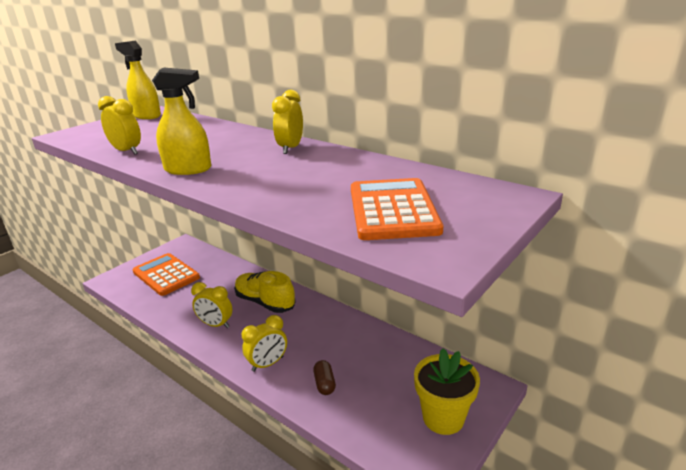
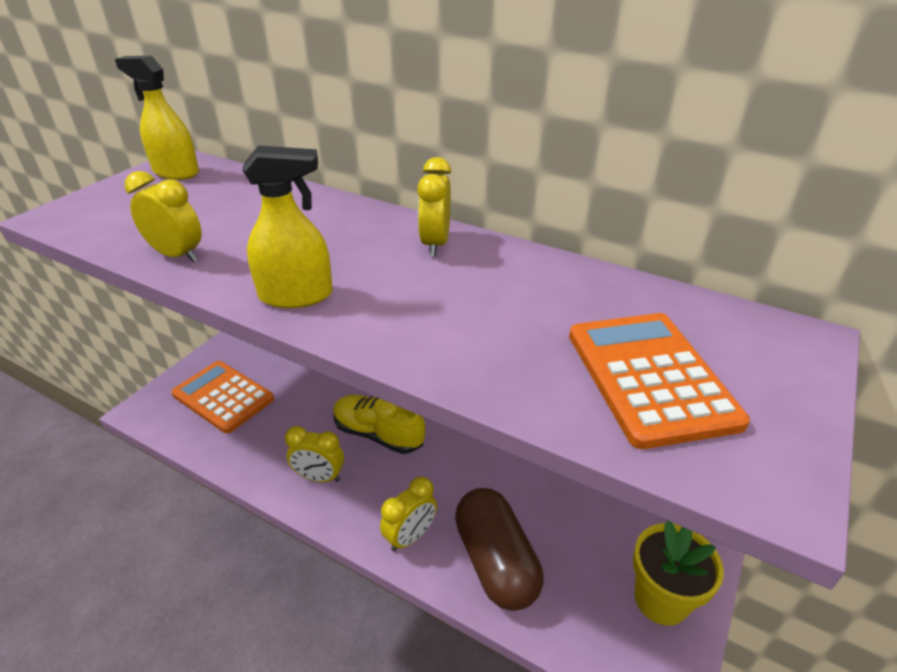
camera: 10 degrees left, 10 degrees up
(324, 384) = (496, 562): brown capsule -> brown capsule, size x2.34

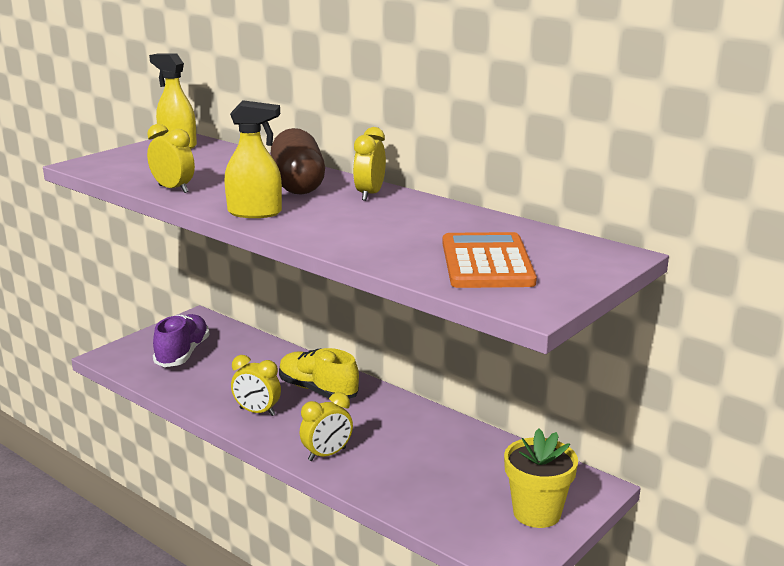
camera: 10 degrees right, 15 degrees down
(223, 397) = (182, 354): orange calculator -> purple shoe
(496, 562) = (397, 476): brown capsule -> brown capsule (298, 184)

